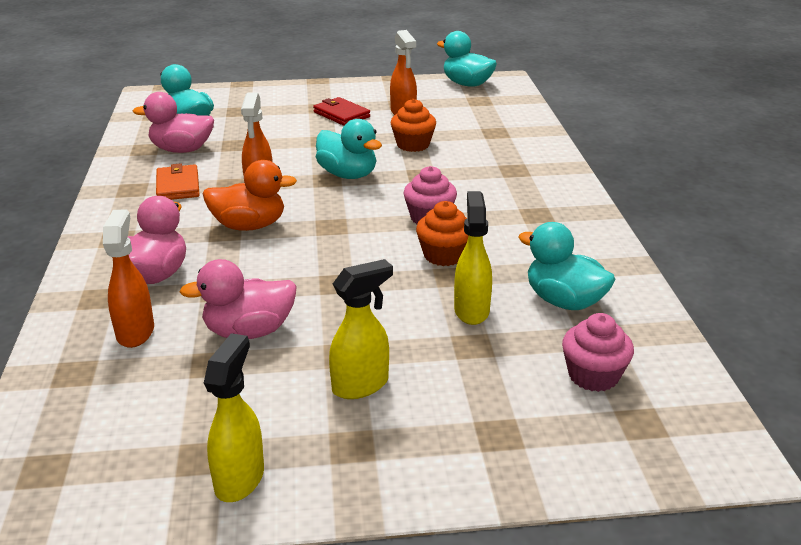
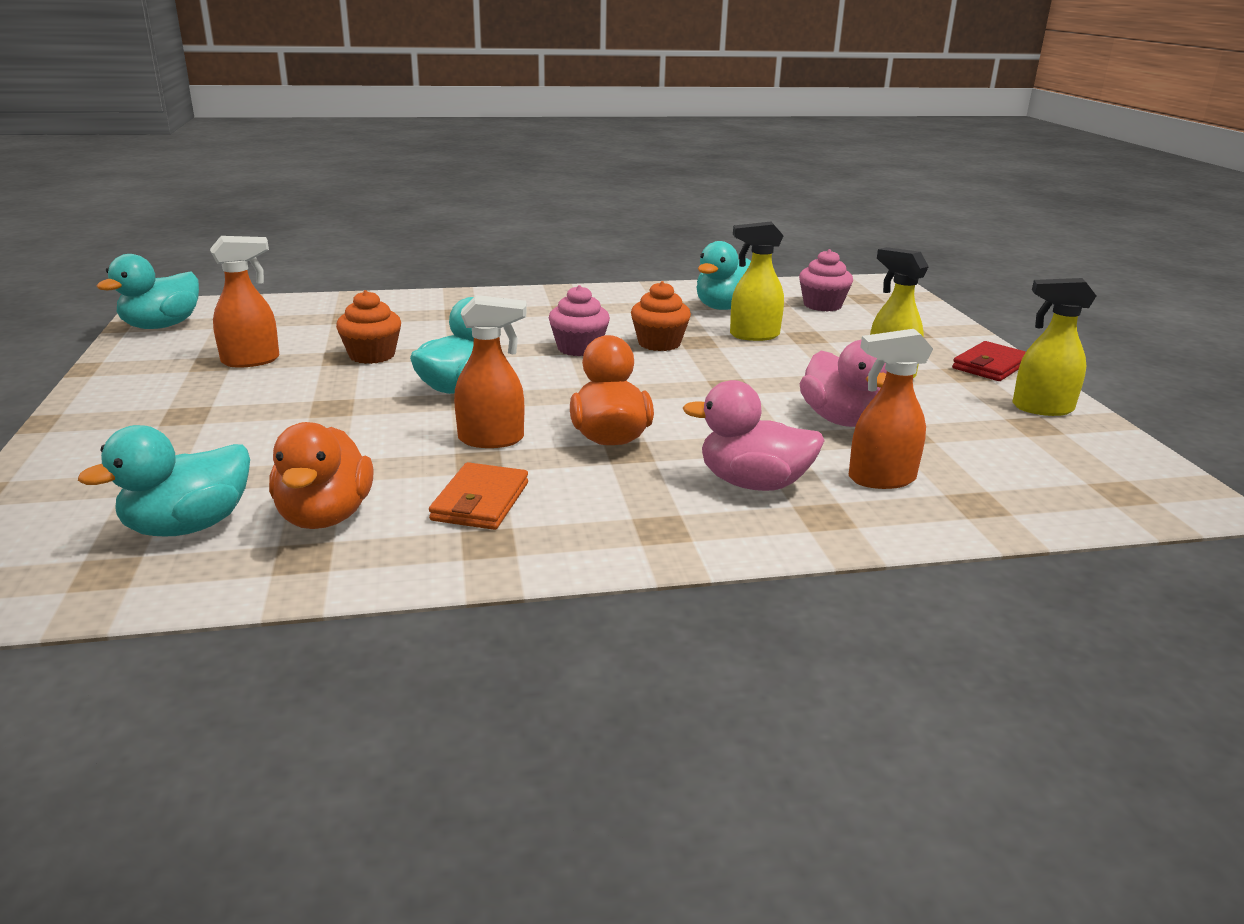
camera: 95 degrees left, 5 degrees down
(178, 186) = (480, 501): orange wallet -> orange wallet turned 60 degrees counterclockwise
(182, 150) = (325, 516): pink duck -> orange duck
(341, 114) = (231, 398): red wallet -> red wallet (990, 366)

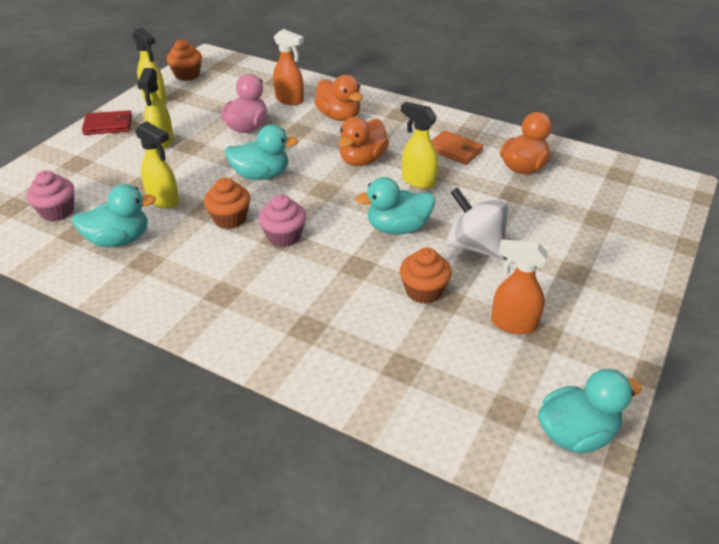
camera: 140 degrees left, 15 degrees up
(188, 526) = (584, 185): turquoise duck -> turquoise duck (261, 175)
(340, 400) = (475, 246): none -> white spinning top
(480, 501) = (454, 150): orange wallet -> orange wallet turned 75 degrees clockwise
(492, 439) = (417, 181): orange spray bottle -> yellow spray bottle
(753, 483) = (339, 116): pink duck -> orange duck
(1115, 455) = (187, 75): none -> orange cupcake

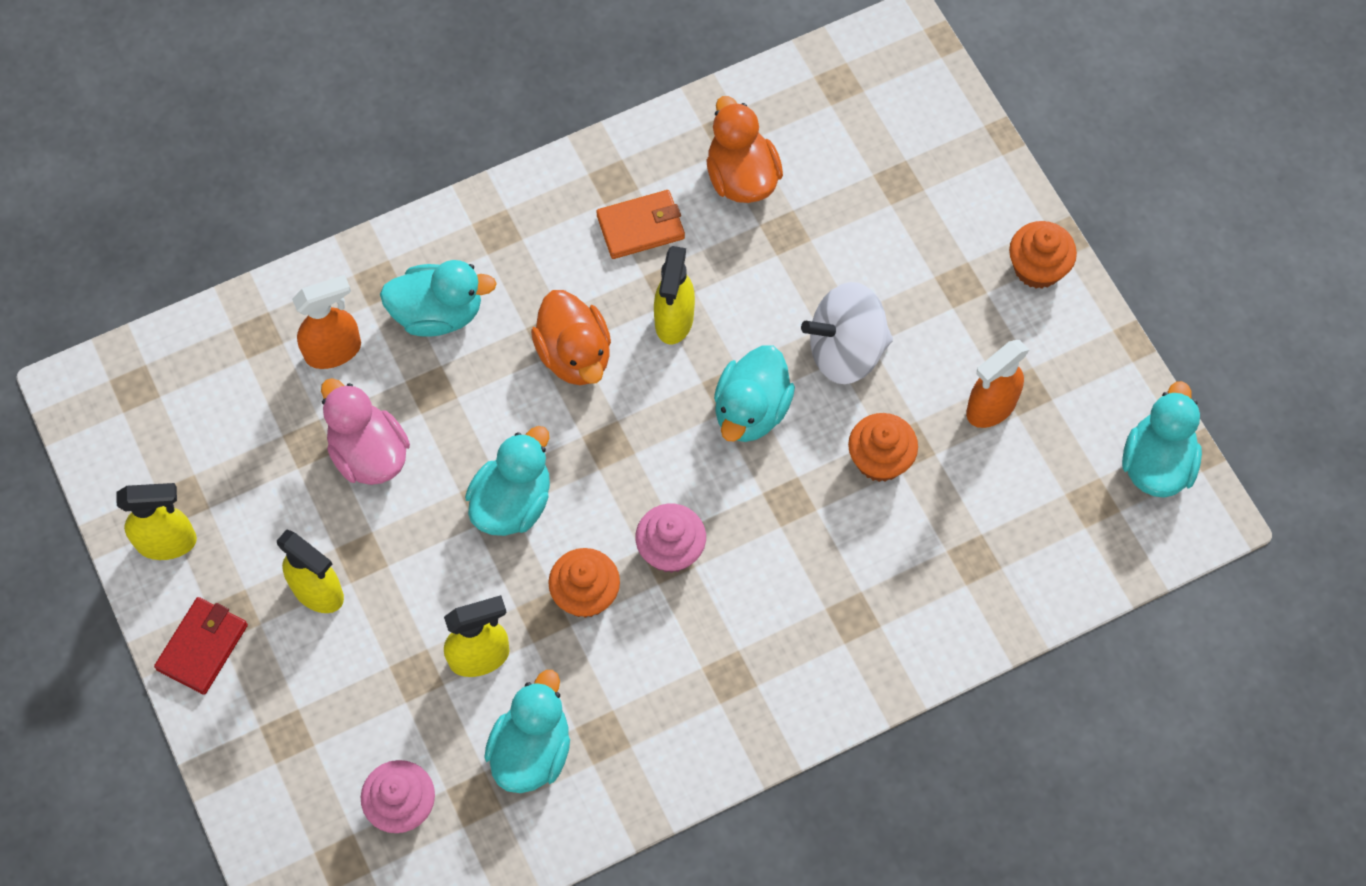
camera: 55 degrees left, 25 degrees up
(187, 75) = (121, 456): orange cupcake -> orange cupcake (1037, 268)
(339, 116) = (438, 313): orange duck -> turquoise duck
(417, 181) = (674, 320): yellow spray bottle -> yellow spray bottle turned 60 degrees counterclockwise

